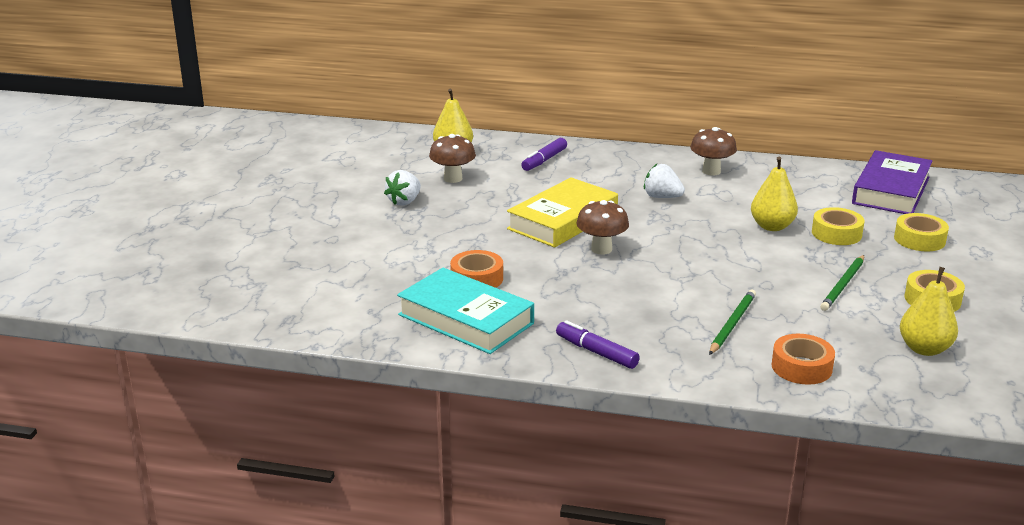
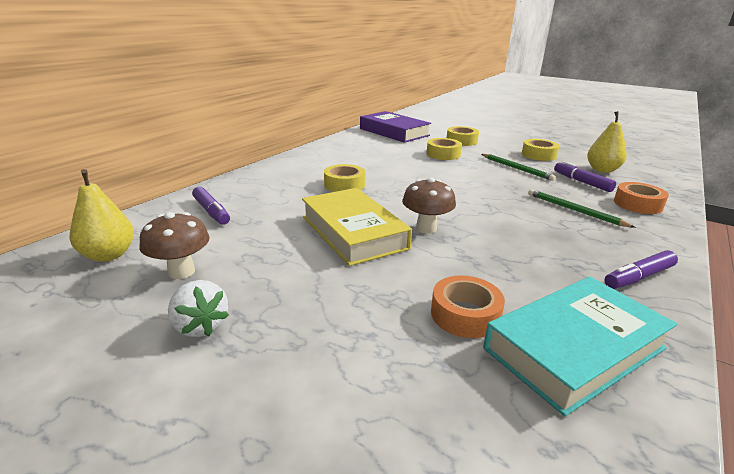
camera: 70 degrees left, 0 degrees up
(662, 197) = (344, 185): white strawberry -> yellow tape
(711, 171) = (317, 161): brown mushroom -> none
(772, 226) = (422, 166): yellow pear -> none
(844, 331) = (582, 182): none -> purple marker

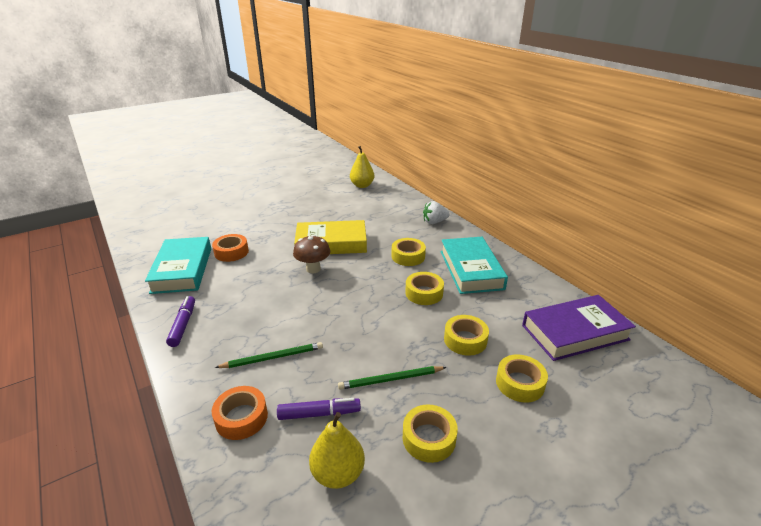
camera: 115 degrees right, 5 degrees up
(181, 272) = (333, 198): brown mushroom -> none
(200, 326) = (290, 200): white strawberry -> white strawberry (434, 222)
(211, 212) = (393, 207): purple marker -> none
(344, 159) = (471, 270): none -> turquoise book
(402, 171) = (424, 293): none -> yellow tape

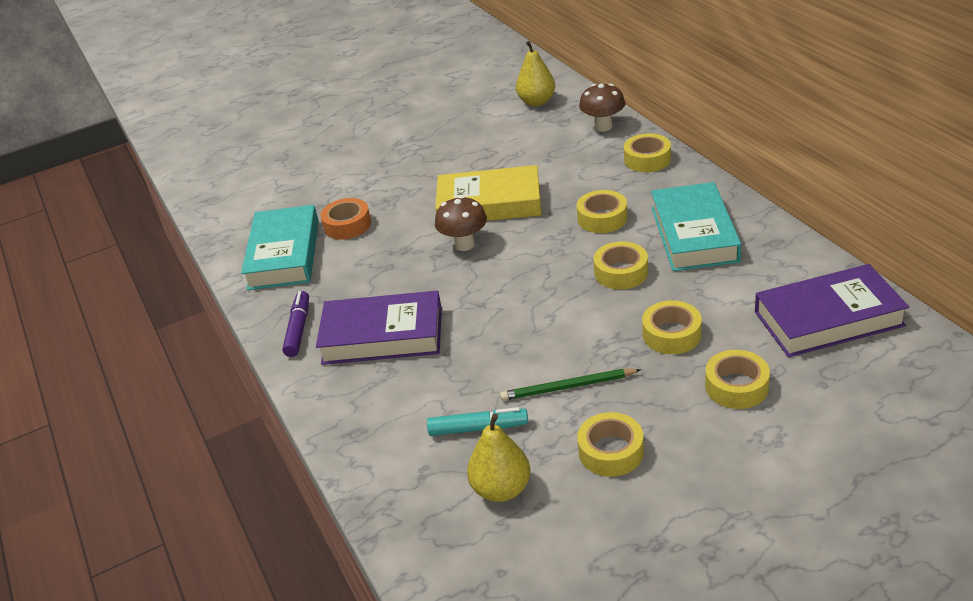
camera: 10 degrees right, 5 degrees up
(241, 418) = (385, 435): orange tape -> none
(248, 332) = (382, 336): none -> purple book
(273, 357) = (417, 365): green pencil -> none
(319, 414) = (478, 428): purple marker -> turquoise marker
(404, 201) = (603, 126): none -> brown mushroom
(434, 222) = (647, 159): white strawberry -> yellow tape

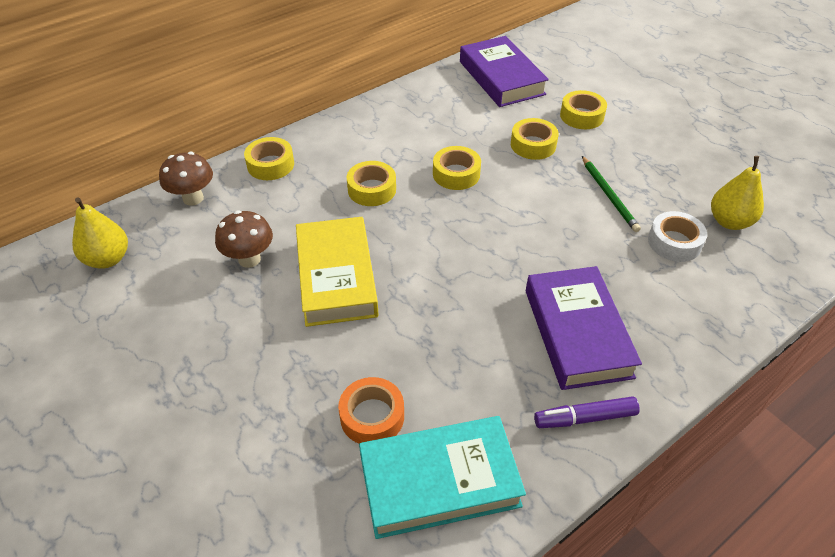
camera: 105 degrees left, 10 degrees up
(464, 244) = (415, 288): brown mushroom -> brown mushroom (249, 259)
(478, 428) = (674, 242): turquoise marker -> white tape
(611, 451) = (667, 169): yellow tape -> none
(694, 234) = (399, 135): turquoise book -> none

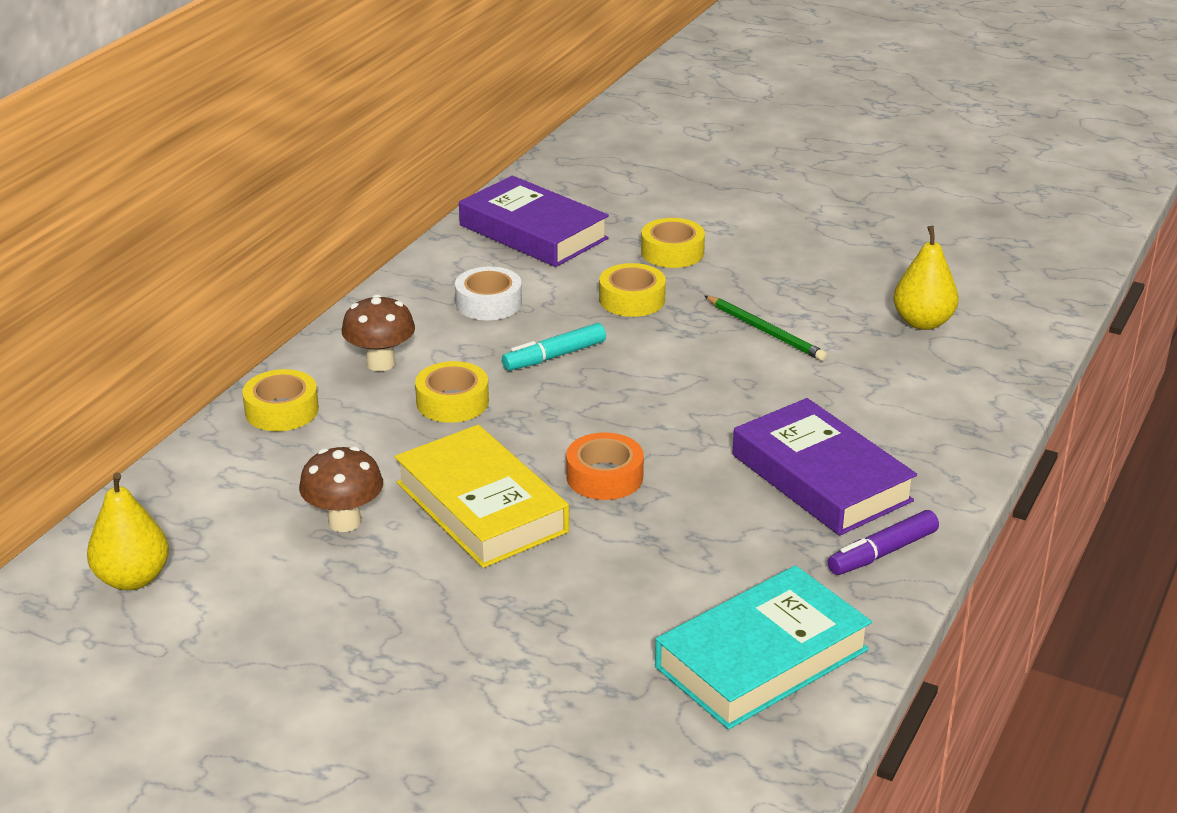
camera: 25 degrees left, 15 degrees down
(193, 198) = (199, 478): brown mushroom -> brown mushroom (381, 363)
(372, 416) = (638, 627): orange tape -> orange tape (604, 476)
(456, 174) = (554, 356): yellow tape -> turquoise marker
(674, 242) = (873, 359): white tape -> white tape (489, 303)

